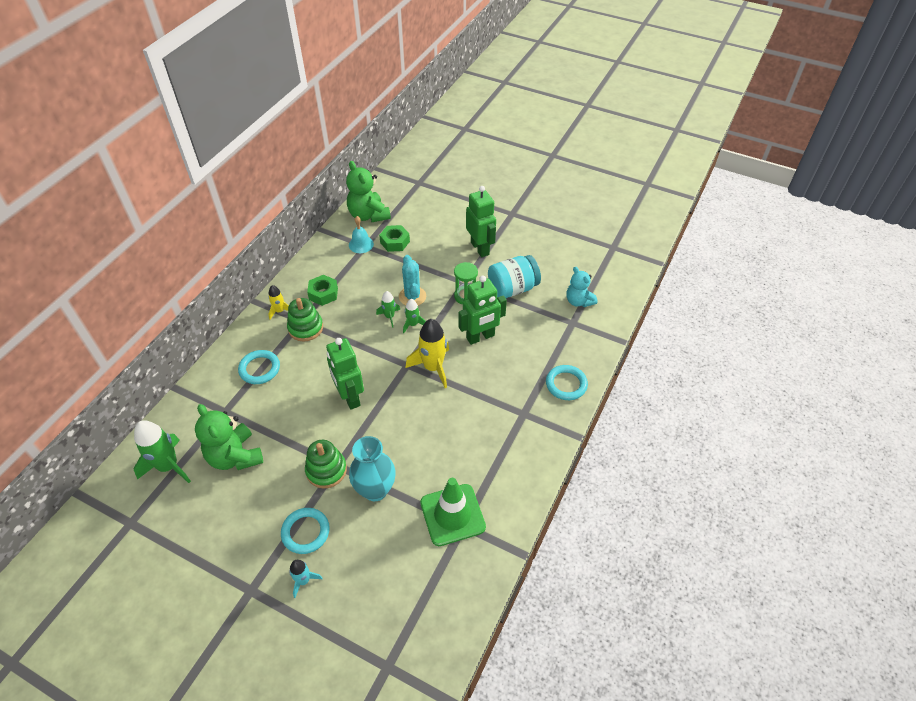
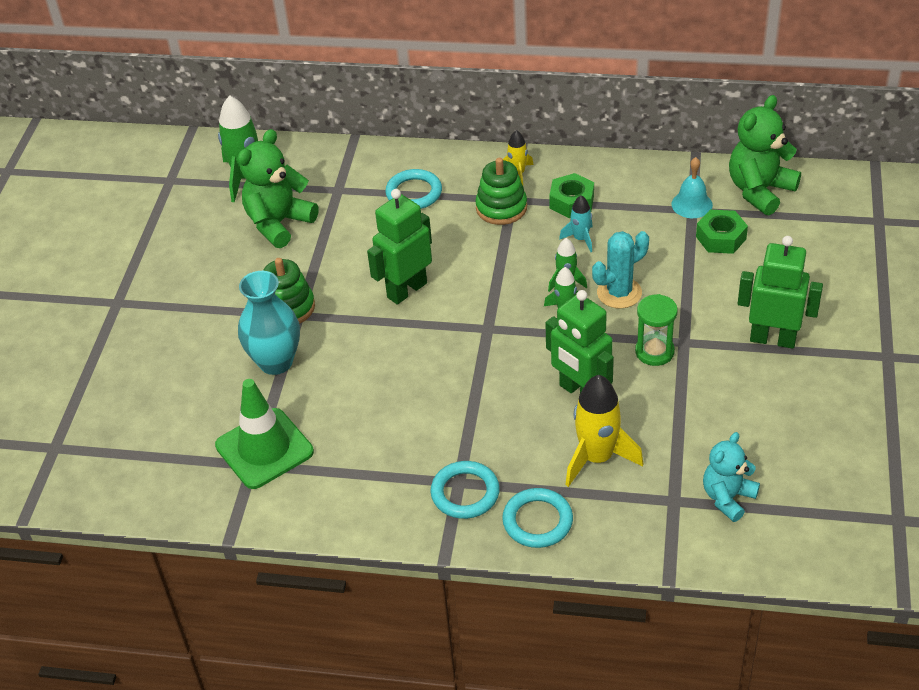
camera: 75 degrees right, 5 degrees down
(303, 580) = (139, 341): turquoise rocket -> turquoise rocket (580, 239)
(305, 532) = (199, 320): turquoise ring -> turquoise ring (465, 493)
(433, 368) = (495, 357): yellow rocket -> yellow rocket (597, 458)
(480, 248) = (773, 339): green robot -> green robot turned 120 degrees counterclockwise
(512, 289) = (705, 404): turquoise jar -> none

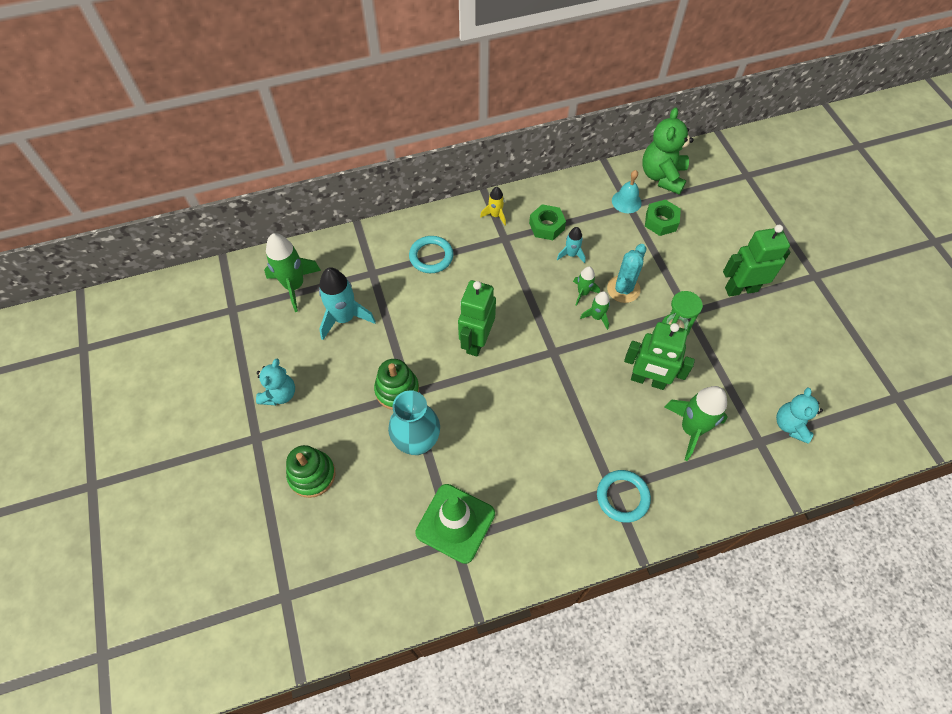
camera: 30 degrees left, 15 degrees up
(166, 271) = (279, 394): none -> turquoise teddy bear
(279, 223) = (344, 318): green teddy bear -> turquoise rocket
(501, 208) = (501, 248): green stacking toy -> green stacking toy (312, 475)
(537, 521) = (685, 498): turquoise ring -> none
(597, 458) = (691, 429): yellow rocket -> green rocket

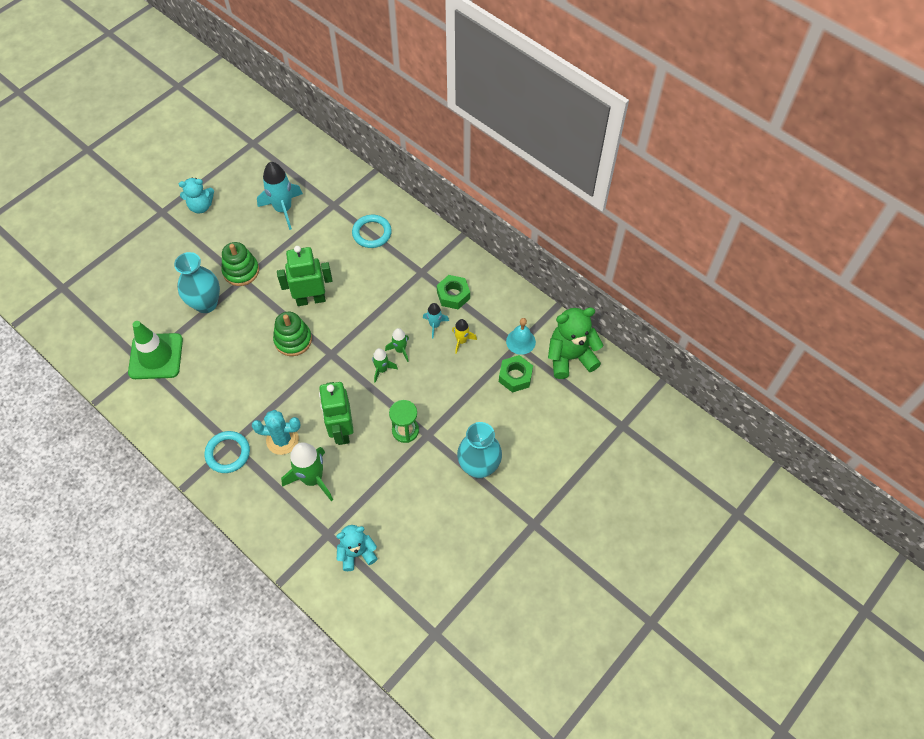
camera: 60 degrees right, 0 degrees up
(294, 286) = (293, 166): green rocket -> none
(312, 475) = (150, 257): green stacking toy -> green stacking toy (293, 340)
(495, 215) = (441, 255): yellow rocket -> yellow rocket (461, 341)
(623, 289) = (422, 377): turquoise cactus -> turquoise cactus (282, 440)
(741, 289) = (479, 467): green robot -> turquoise vase

